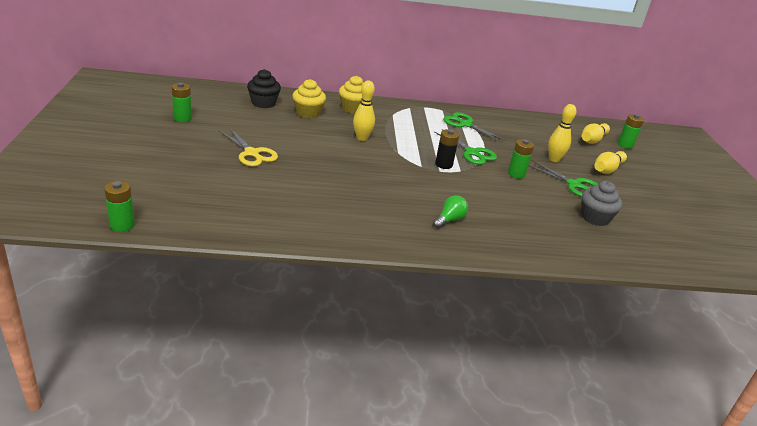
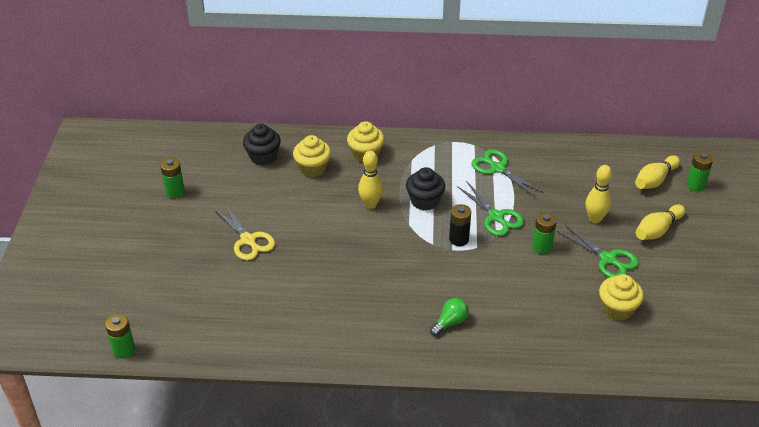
camera: 10 degrees right, 10 degrees up
(408, 139) = (424, 201): none -> black cupcake
(595, 218) = (617, 309): grey cupcake -> yellow cupcake

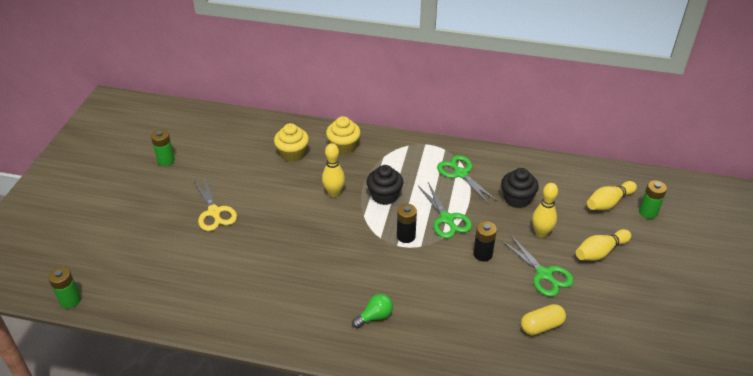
camera: 10 degrees right, 0 degrees up
(263, 156) = (252, 138): black cupcake -> black cupcake (517, 199)
(542, 247) = (482, 254): green battery -> black battery
(617, 309) = (541, 326): yellow cupcake -> yellow capsule

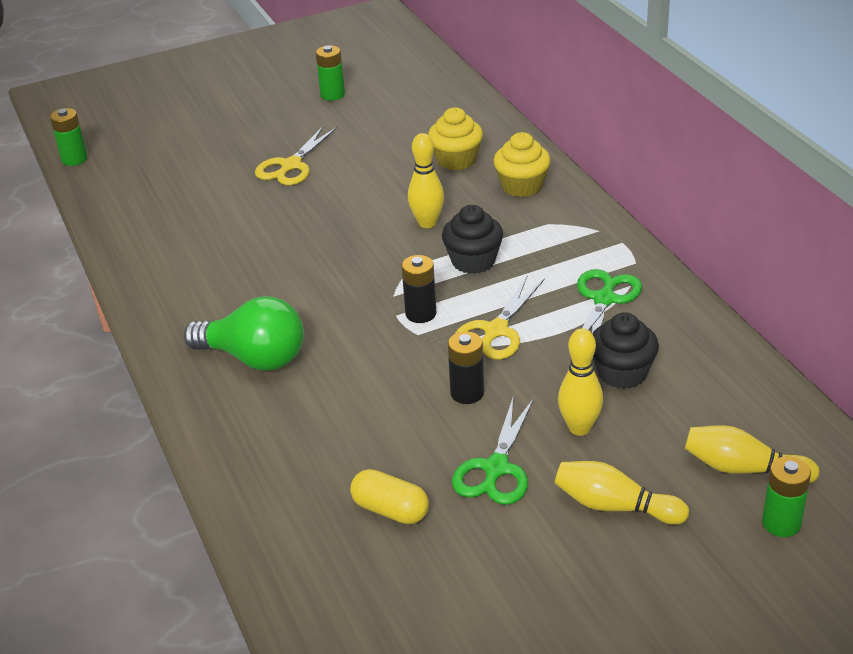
camera: 55 degrees right, 5 degrees down
(375, 316) = (254, 358): green light bulb -> green light bulb, size x1.88
(447, 219) = (496, 331): green scissors -> yellow scissors

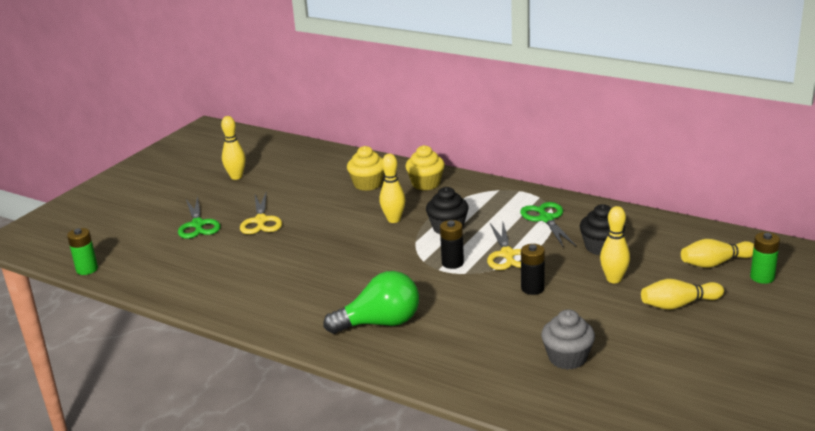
camera: 35 degrees left, 10 degrees down
(332, 95) = (236, 177): green battery -> yellow bowling pin
(390, 510) = (567, 358): yellow capsule -> grey cupcake
(496, 468) = (597, 315): green scissors -> green scissors (198, 225)

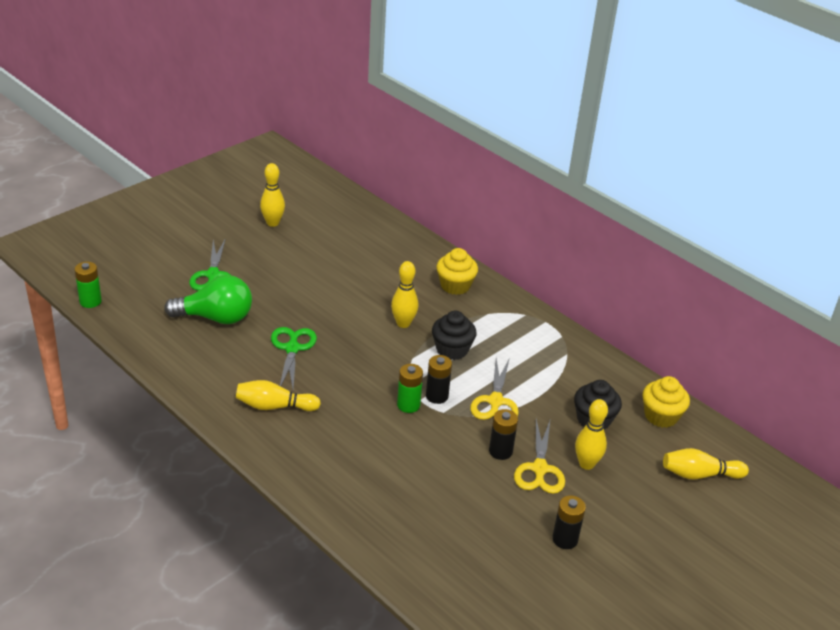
camera: 10 degrees right, 10 degrees up
(261, 221) = (274, 288): yellow scissors -> yellow scissors (540, 469)
(367, 184) = (397, 269): yellow cupcake -> yellow cupcake (661, 416)
(380, 323) = (336, 449): green light bulb -> green light bulb (216, 318)
(546, 219) = (555, 367): green scissors -> green scissors (292, 348)
(567, 358) = (494, 546): grey cupcake -> none
(627, 337) = (565, 539): none -> black battery
(678, 304) = (635, 515): yellow bowling pin -> yellow bowling pin (274, 406)
(762, 277) = (738, 507): green battery -> green battery (408, 405)

